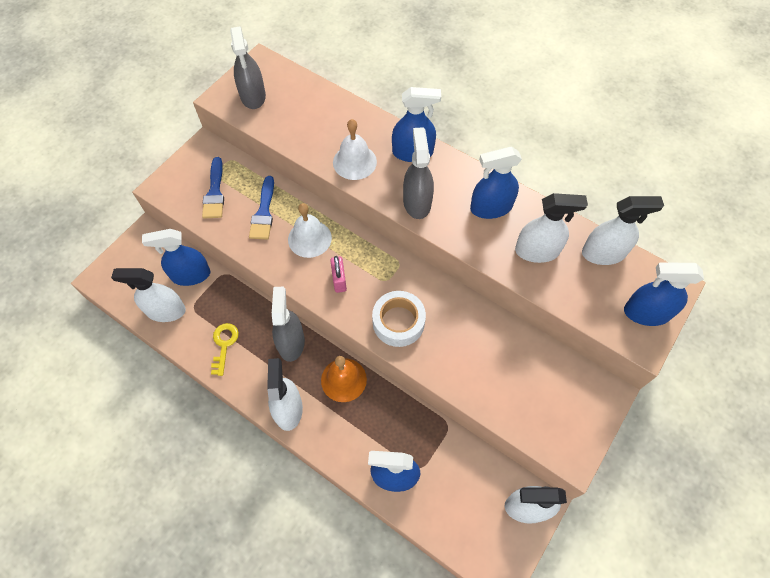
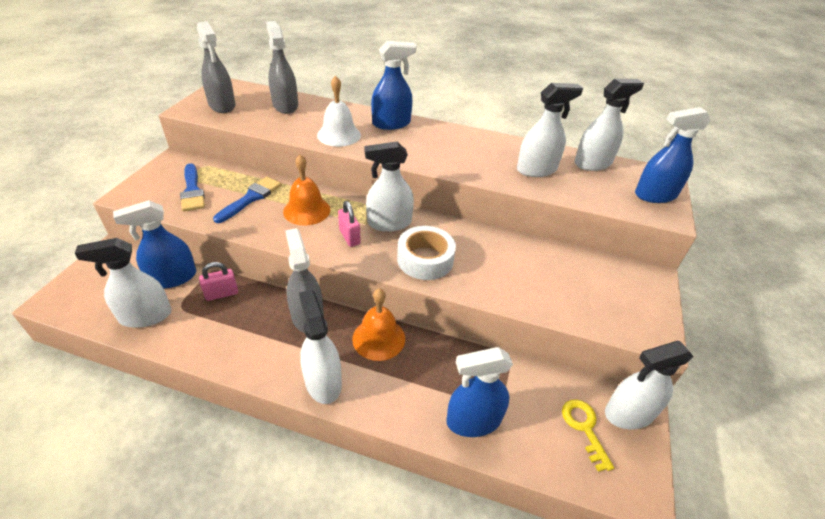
camera: 20 degrees left, 20 degrees down
(224, 344) = (226, 334): yellow key -> yellow key (584, 428)
(227, 301) = (222, 294): none -> pink padlock
(263, 212) = (251, 198): blue brush -> blue brush turned 135 degrees counterclockwise
(309, 238) = (306, 210): white bell -> orange bell
(380, 270) = (389, 223): none -> white spray bottle
(417, 202) = (410, 153): grey spray bottle -> grey spray bottle (285, 106)
(491, 208) = (479, 148): blue spray bottle -> none

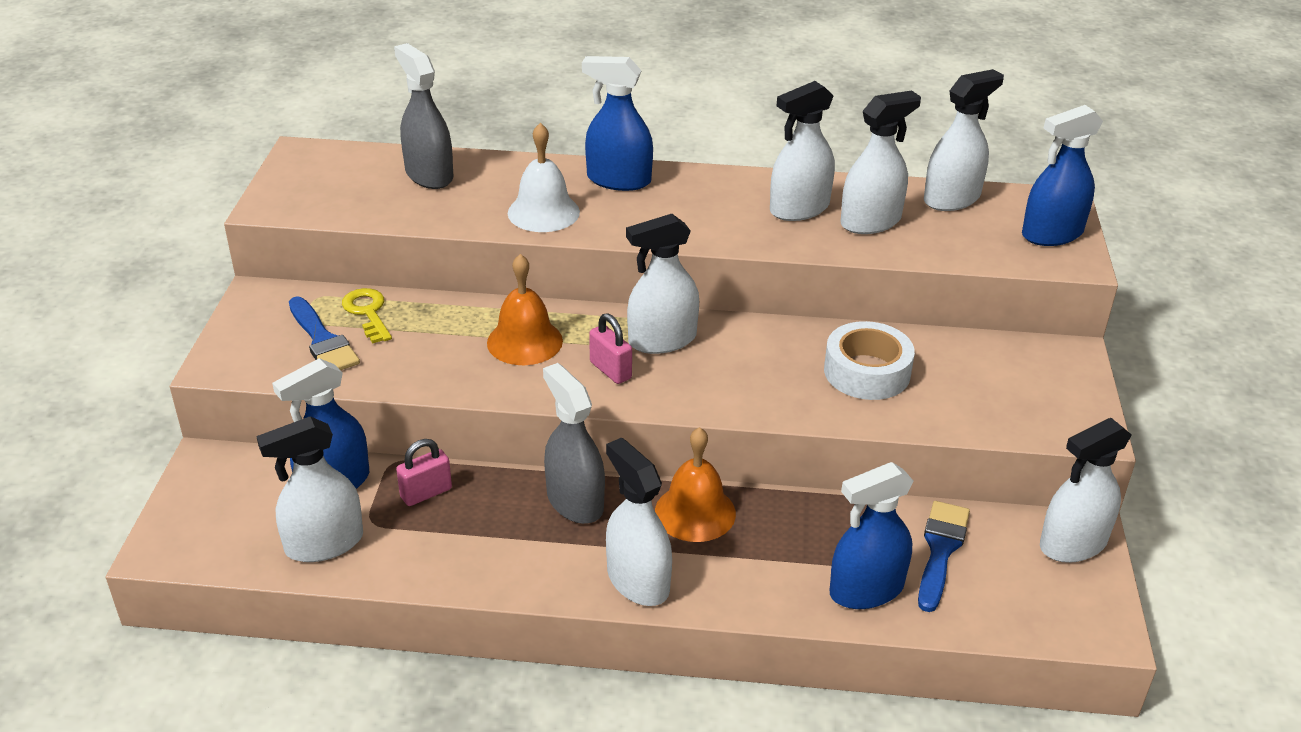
camera: 10 degrees left, 5 degrees down
(222, 105) = (322, 190): grey spray bottle -> none
(251, 198) = (425, 337): blue brush -> blue brush (940, 550)
(391, 123) = (618, 180): blue spray bottle -> blue spray bottle turned 135 degrees counterclockwise
(425, 259) = (737, 384): white tape -> white tape (867, 372)
(494, 155) = (799, 209): none -> white spray bottle
(584, 428) = (1017, 571): yellow key -> yellow key (367, 312)

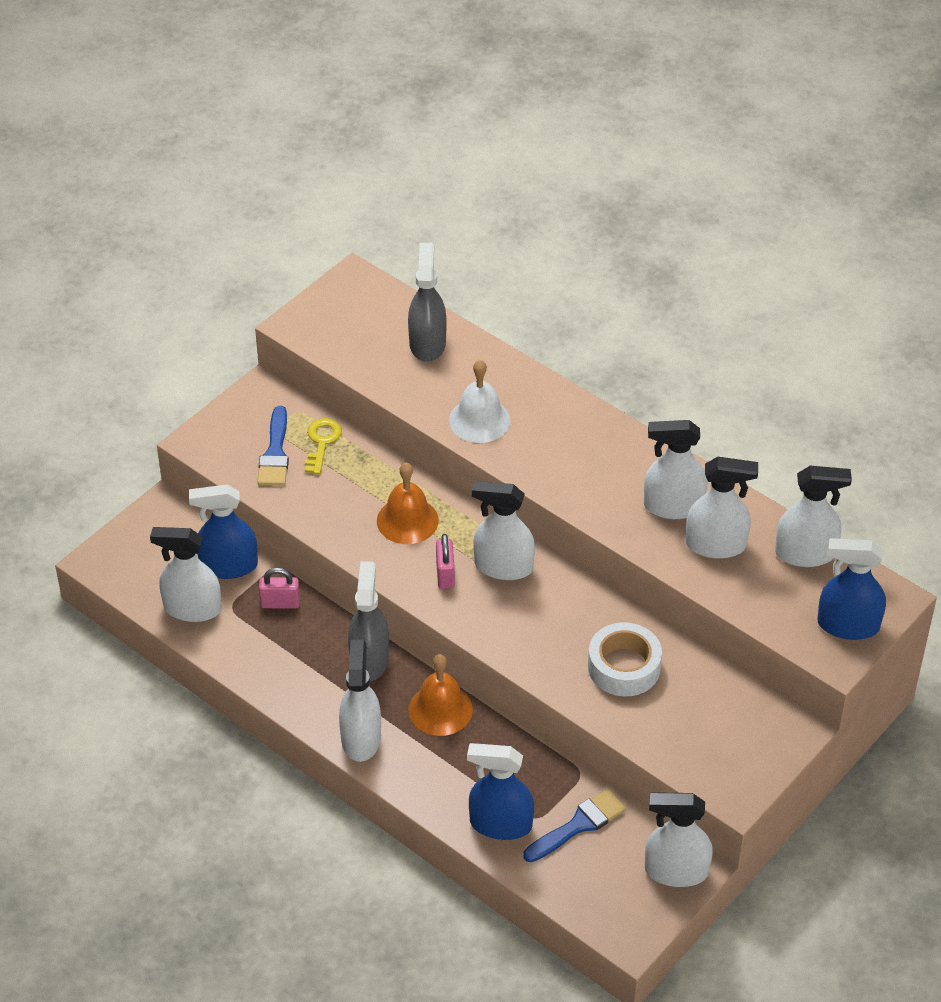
camera: 35 degrees right, 10 degrees up
(618, 180) = (562, 413): blue spray bottle -> none

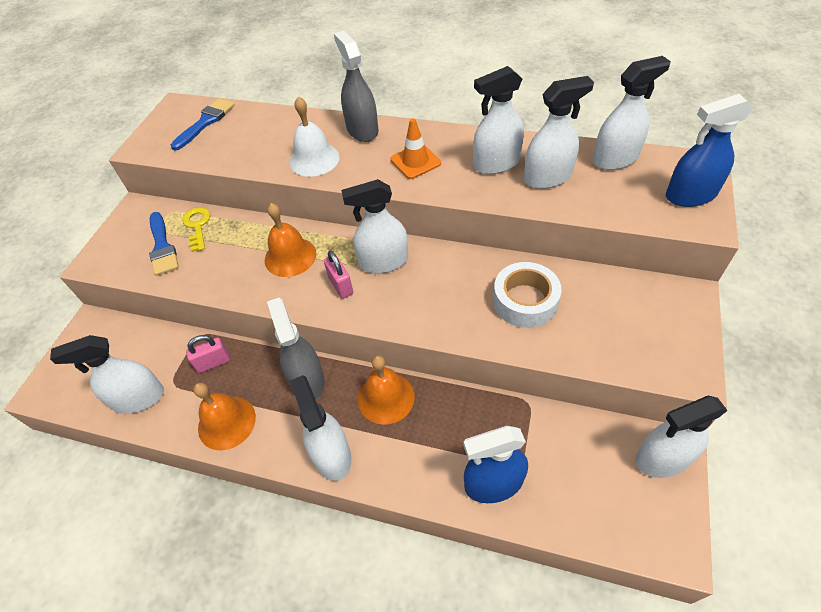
camera: 20 degrees left, 5 degrees up
(228, 566) = (159, 349): blue spray bottle -> none
(272, 667) = (226, 422): none -> orange bell
(427, 343) = (249, 125): grey spray bottle -> grey spray bottle (362, 130)
(578, 825) = (557, 452): blue brush -> blue brush (206, 122)
(587, 468) = (415, 161): none -> orange traffic cone

